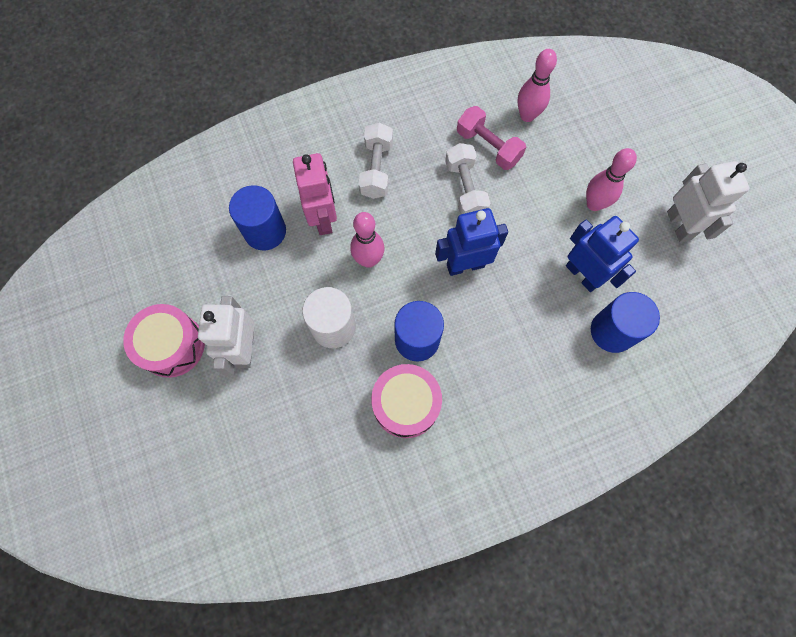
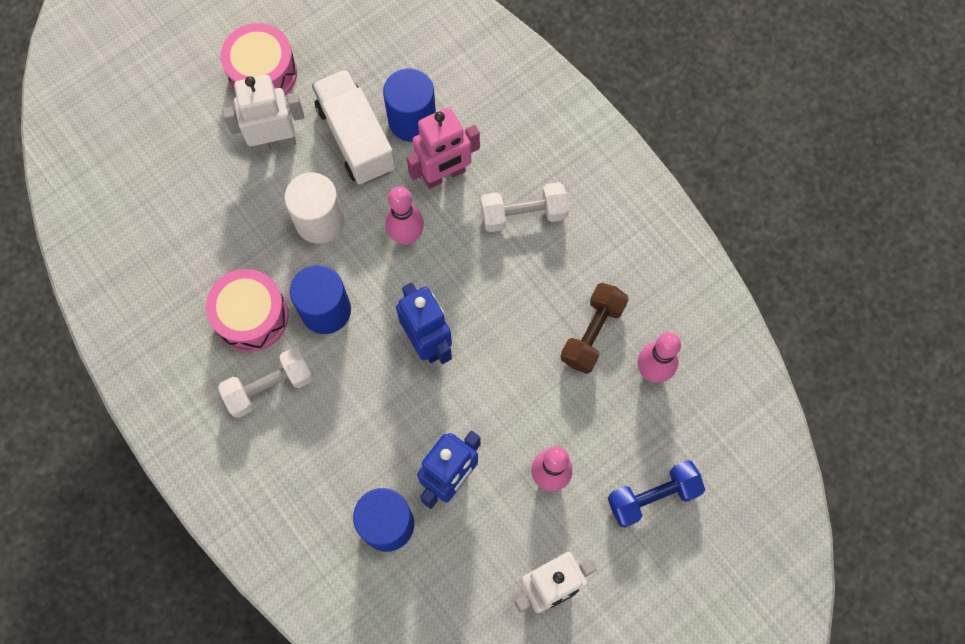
camera: 75 degrees right, 0 degrees up
(266, 280) = (356, 138): none -> white truck
(465, 189) = (526, 319): white dumbbell -> white dumbbell (269, 387)
(488, 147) = (592, 333): pink dumbbell -> brown dumbbell
(622, 140) = (653, 496): none -> blue dumbbell

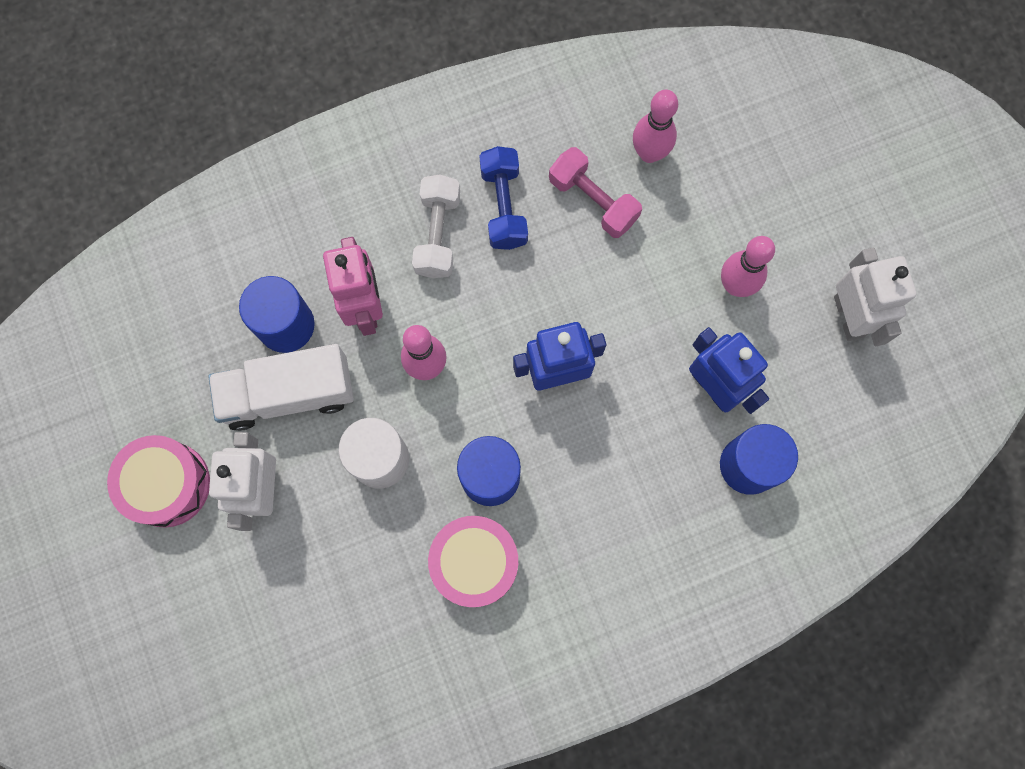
camera: 75 degrees left, 5 degrees up
(269, 387) = (564, 559): white dumbbell -> none
(592, 333) = (593, 200): brown dumbbell -> pink dumbbell
(653, 496) = (780, 191): blue dumbbell -> blue dumbbell (503, 206)

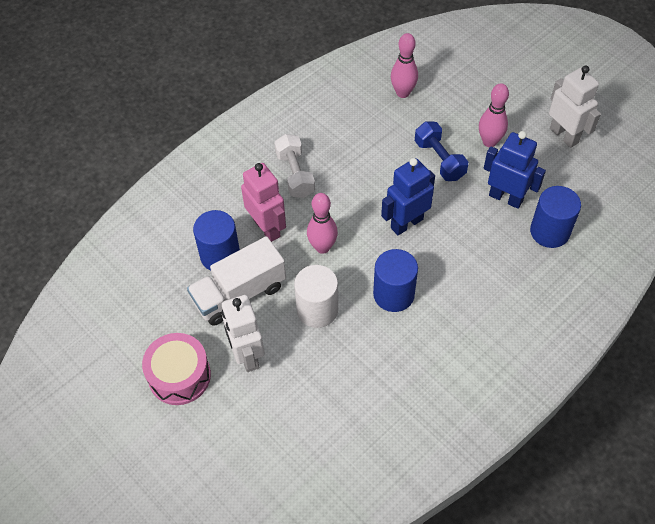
camera: 20 degrees left, 20 degrees down
(474, 562) = (408, 347): pink drum -> none
(503, 206) = (329, 147): blue dumbbell -> blue dumbbell (439, 160)
(593, 200) = (382, 127): pink dumbbell -> none

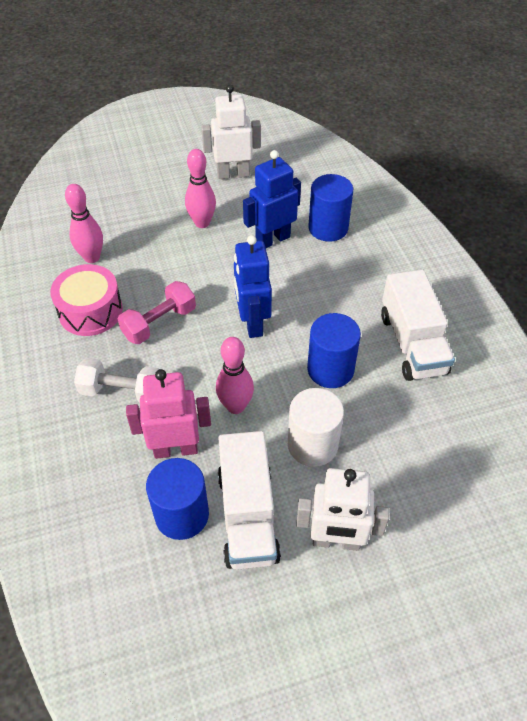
camera: 65 degrees left, 5 degrees down
(179, 376) = (328, 633): pink drum -> pink drum (90, 311)
(368, 165) = (159, 323): none -> pink dumbbell
(439, 160) = (195, 266): blue dumbbell -> none
(457, 343) = (412, 343): none -> white truck

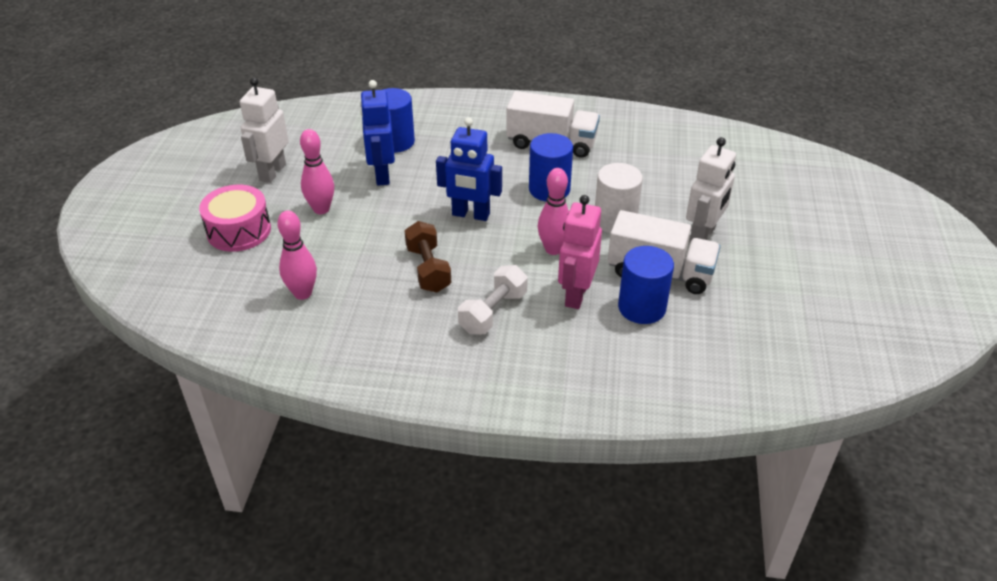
camera: 65 degrees left, 10 degrees down
(90, 311) = (377, 311): pink drum -> pink drum (239, 231)
(159, 323) = (428, 269): pink dumbbell -> brown dumbbell

